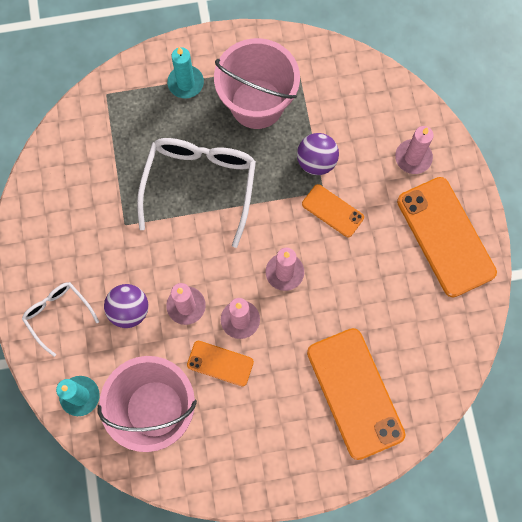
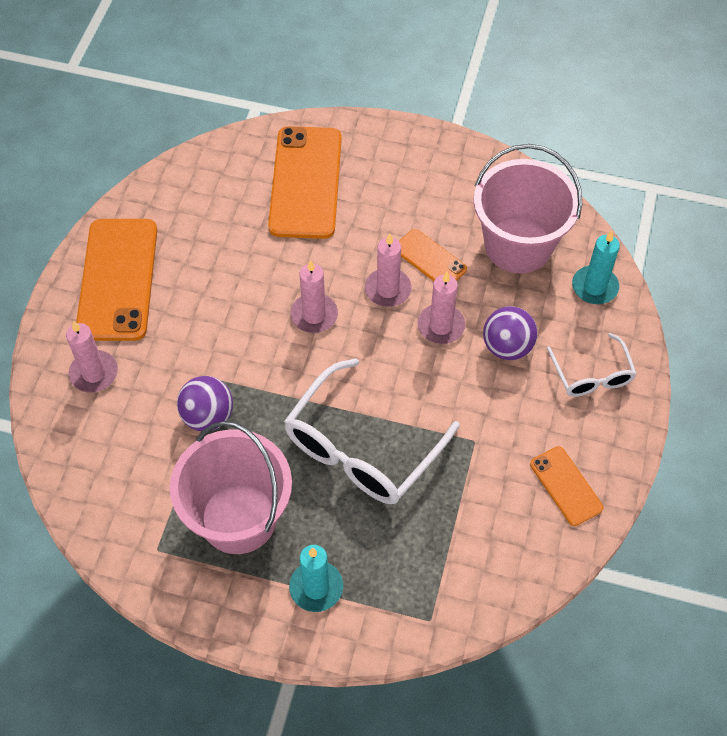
camera: 155 degrees left, 15 degrees down
(332, 210) = (222, 355): orange phone -> orange phone (566, 486)

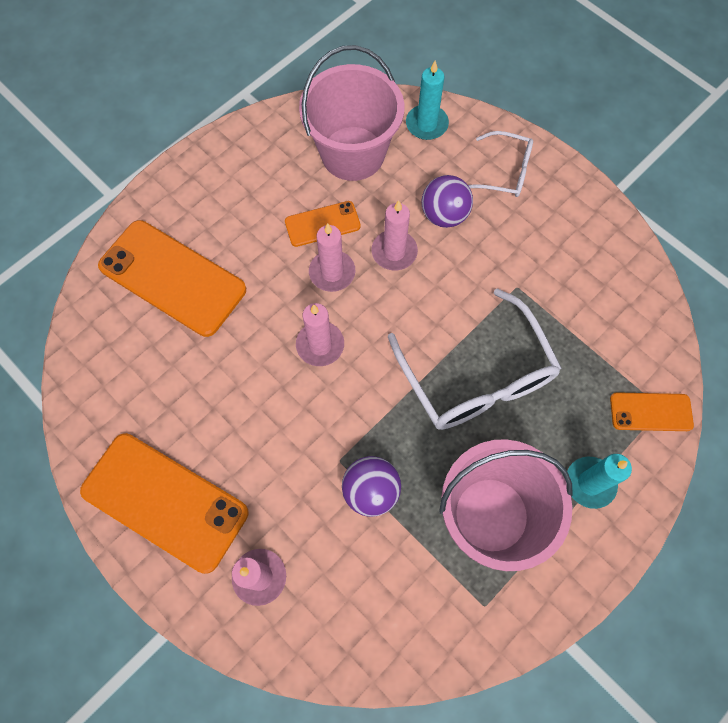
camera: 60 degrees left, 10 degrees up
(566, 486) = (592, 245): orange phone -> orange phone (650, 412)

